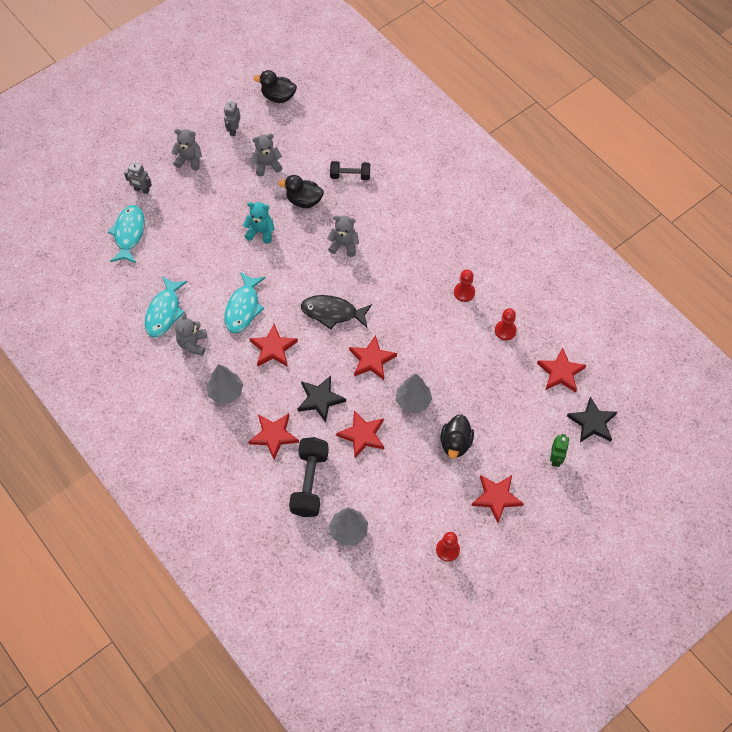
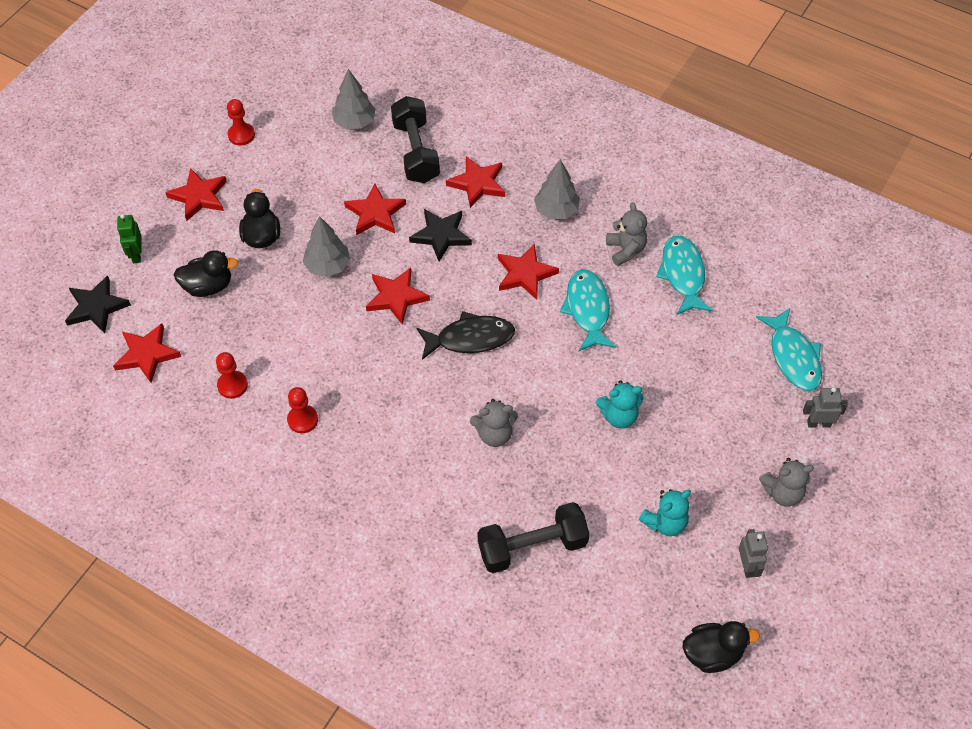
camera: 160 degrees right, 5 degrees down
(267, 165) = (665, 522): grey teddy bear -> turquoise teddy bear
(304, 201) = (582, 483): black duck -> black duck (208, 286)
(350, 176) = (532, 547): black dumbbell -> black dumbbell, size x1.64

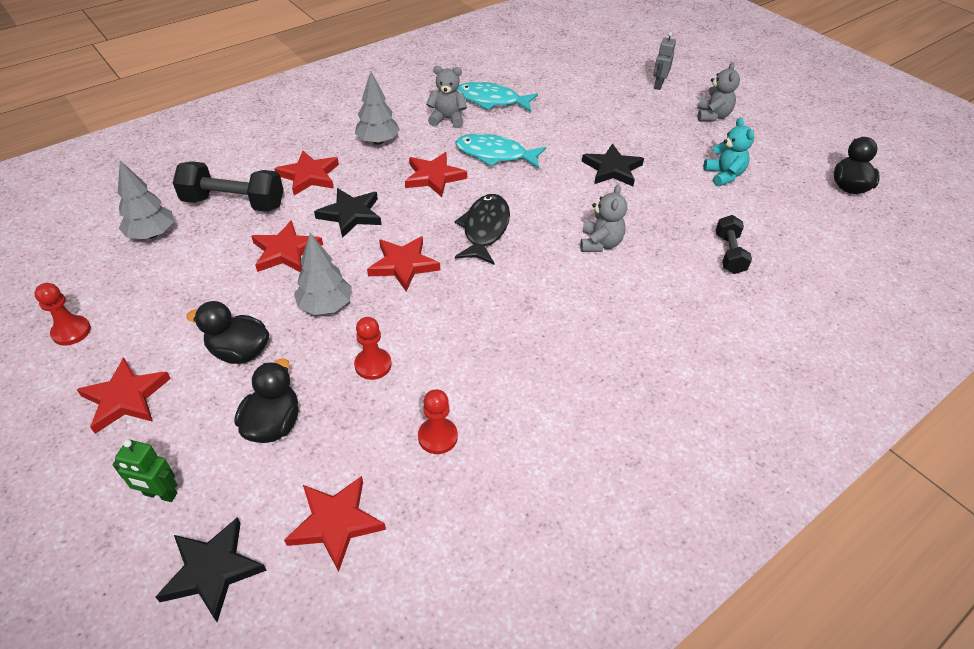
camera: 70 degrees left, 10 degrees down
(302, 420) = (519, 382): red pawn -> red pawn (373, 365)
(532, 547) = (729, 254): black dumbbell -> black dumbbell, size x0.61
(619, 416) = (612, 169): turquoise teddy bear -> black star
(747, 566) = (773, 149): grey robot -> none
(793, 357) = (596, 78): turquoise fish -> none

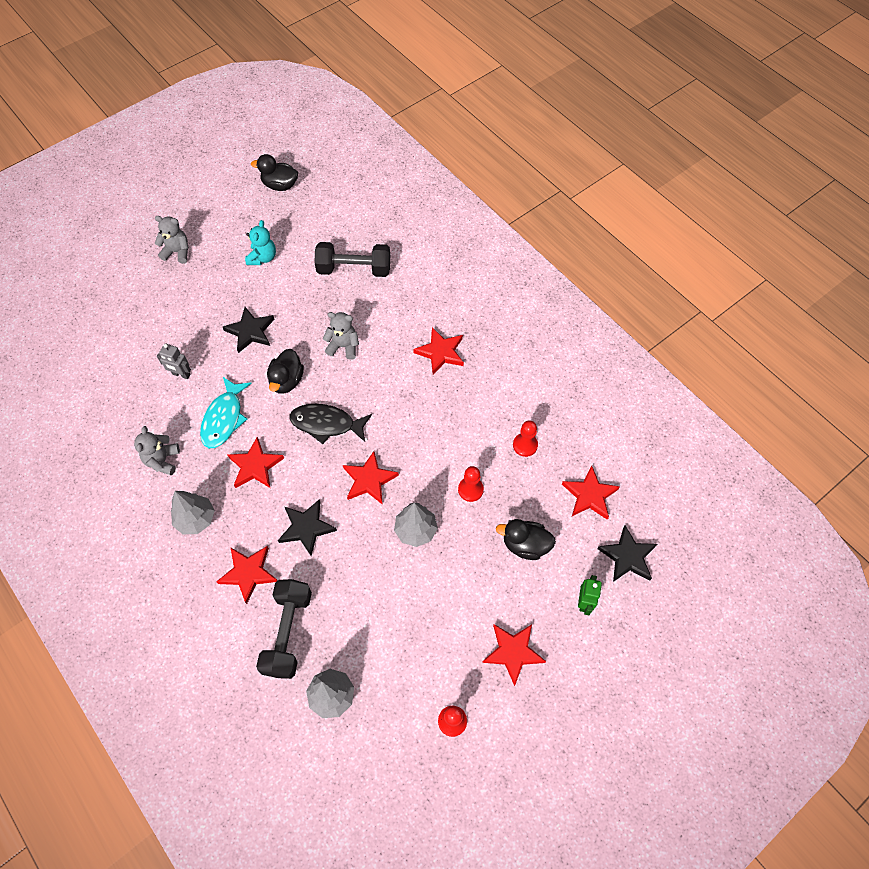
camera: 90 degrees left, 15 degrees up
(239, 352) = (465, 582): black duck -> black duck (287, 381)
(285, 251) = (354, 572): red star -> red star (440, 352)
(491, 101) = (133, 423): turquoise fish -> none
(658, 85) = (121, 285): grey robot -> grey robot (181, 374)
(724, 175) = (262, 258): turquoise teddy bear -> turquoise teddy bear turned 120 degrees clockwise
(729, 254) = (354, 269): black dumbbell -> black dumbbell, size x1.64

